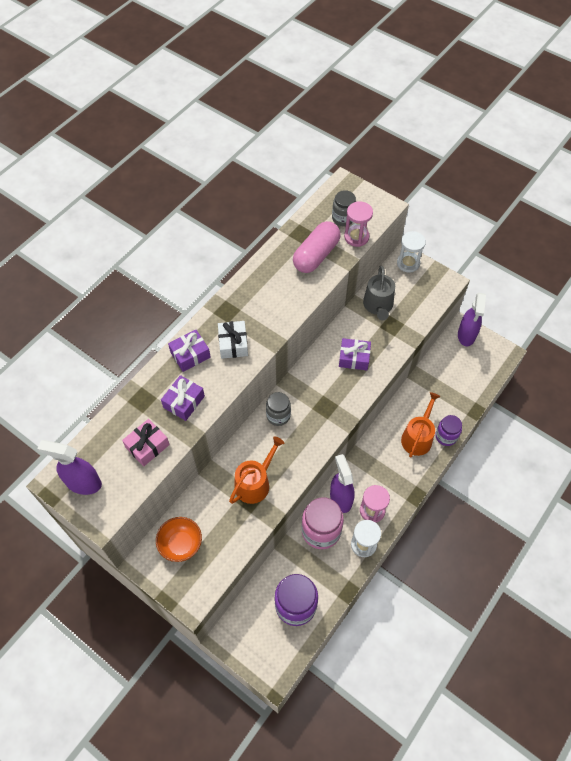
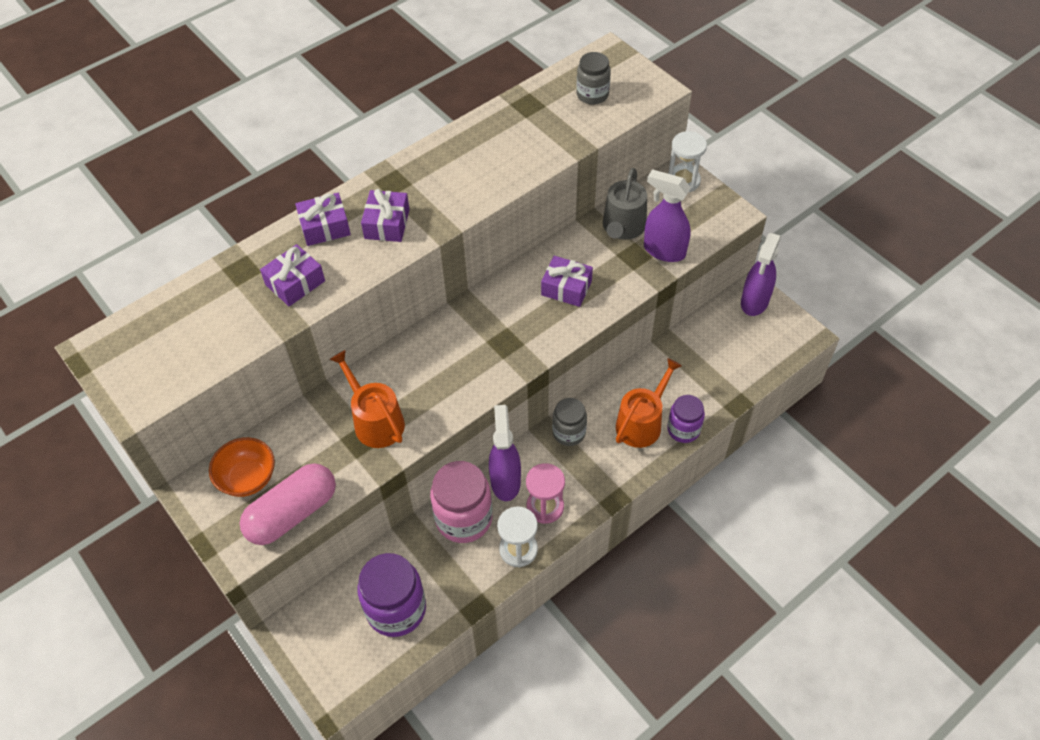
camera: 15 degrees right, 5 degrees down
(83, 483) = (127, 357): purple spray bottle -> purple spray bottle (663, 250)
(147, 446) = (227, 328): pink gift -> none
(233, 344) = (387, 224): white gift -> purple gift
(255, 483) = (375, 421): orange watering can -> orange watering can turned 90 degrees counterclockwise
(278, 415) = (436, 341): grey jar -> grey jar (569, 432)
(316, 255) = (539, 134): pink capsule -> pink capsule (292, 513)
(356, 237) = (603, 120): pink hourglass -> none

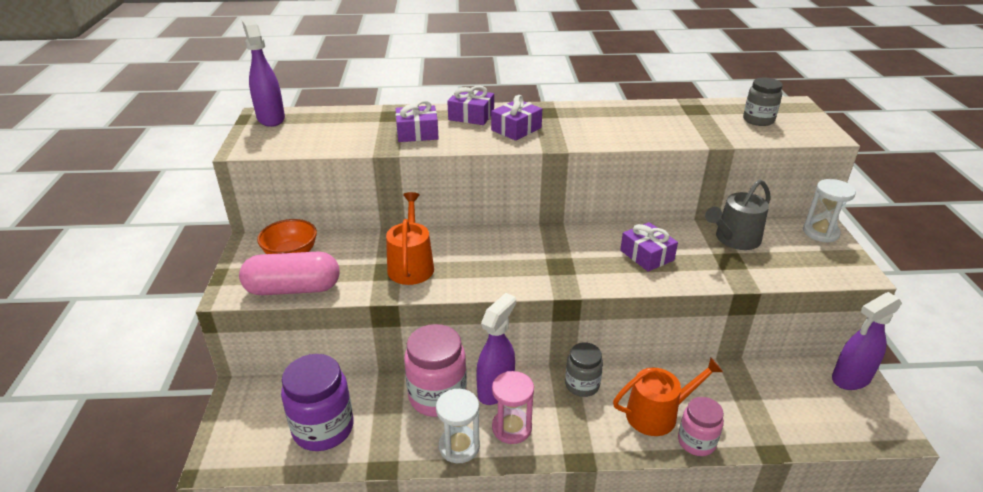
camera: 35 degrees right, 20 degrees down
(663, 250) = (762, 268): purple spray bottle -> purple spray bottle (271, 118)
(683, 429) = (696, 442): purple jar -> pink jar

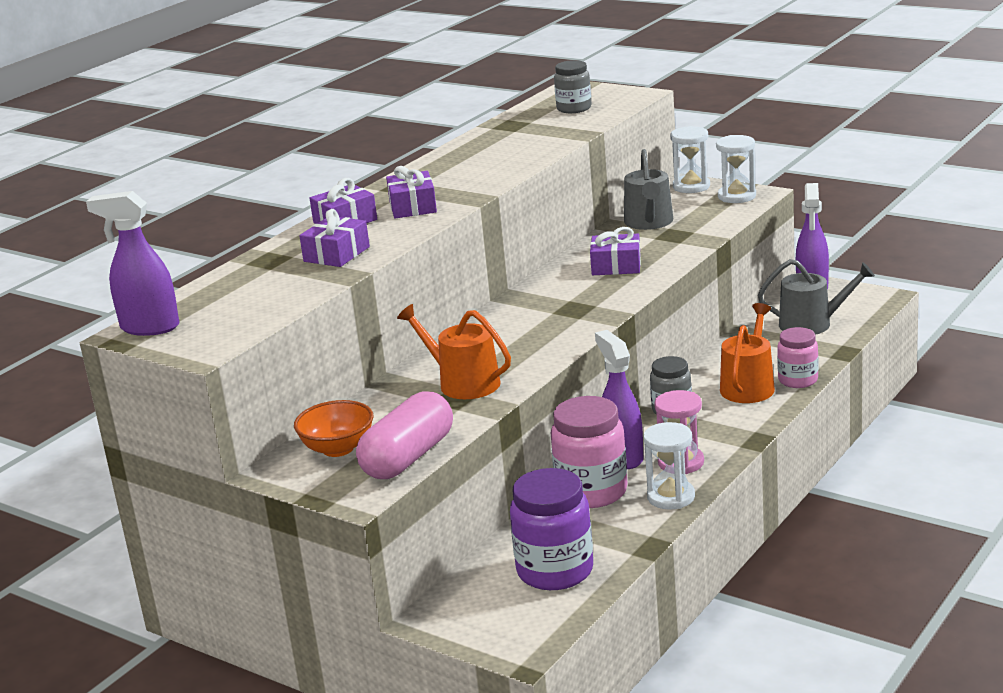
camera: 50 degrees left, 10 degrees down
(795, 406) = (812, 324): none -> grey watering can
(837, 263) = (737, 196): none -> white hourglass

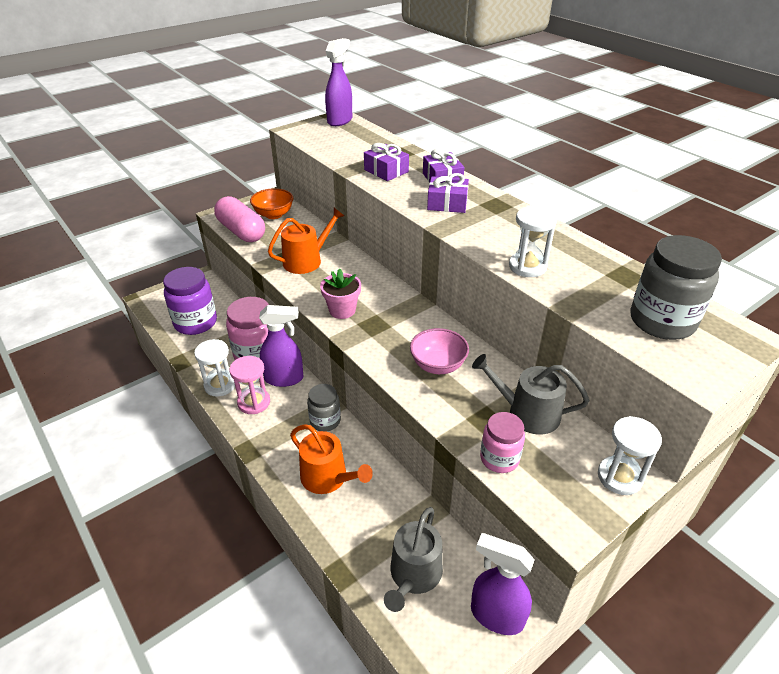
camera: 105 degrees right, 15 degrees up
(560, 331) = (342, 310): none -> pink flower pot
(574, 108) = (662, 321): grey jar -> grey jar, size x1.65
(616, 266) = (438, 365): purple gift -> pink bowl
(737, 196) = (571, 505): white hourglass -> white hourglass (527, 267)
(798, 380) = (315, 514): pink jar -> pink jar (499, 458)

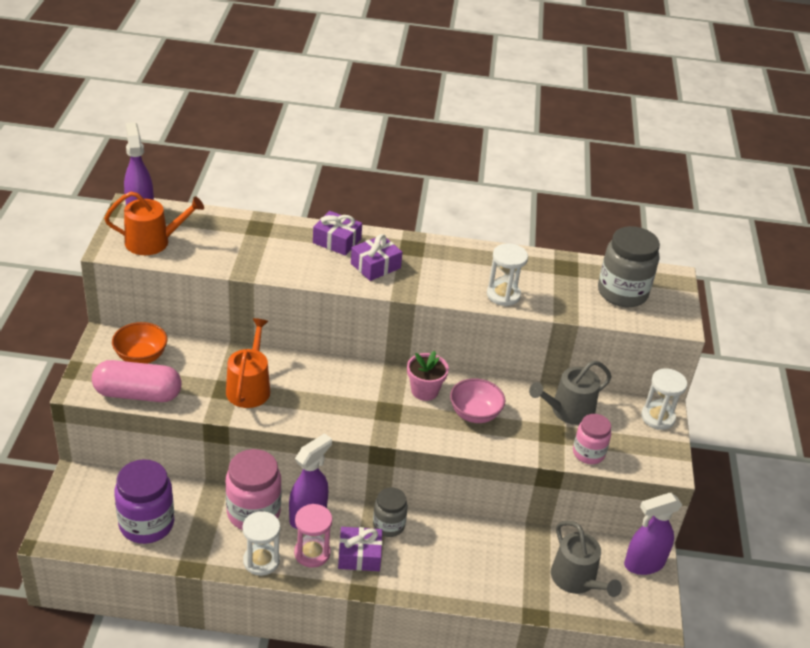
camera: 50 degrees left, 0 degrees up
(328, 478) = (447, 564): orange watering can -> orange watering can (153, 242)
(342, 310) = (347, 415): pink flower pot -> pink flower pot (424, 391)
(386, 171) = (278, 256): purple gift -> purple gift (359, 555)

